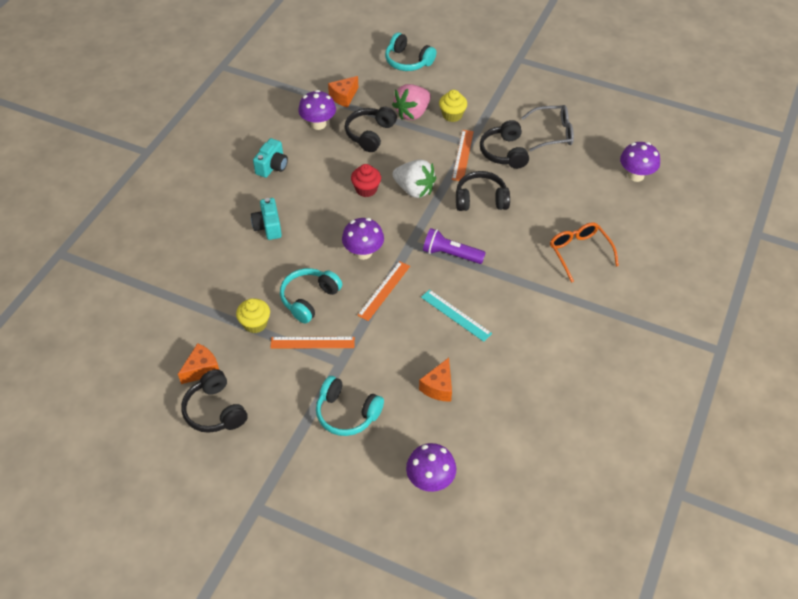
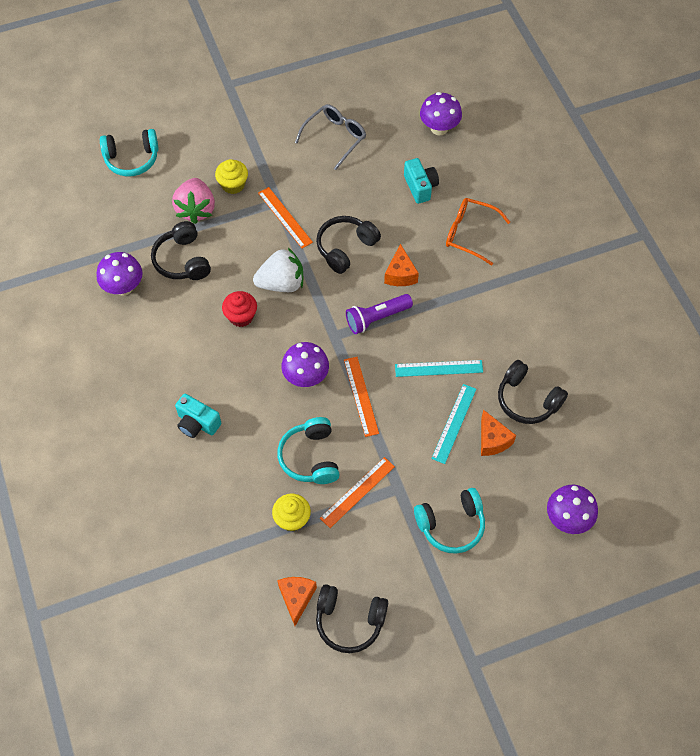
camera: 45 degrees left, 10 degrees up
(272, 166) = (131, 363): turquoise camera -> turquoise camera (420, 187)
(344, 97) = (115, 241): orange cheese -> orange cheese (400, 274)
(425, 355) = (454, 423): none -> turquoise ruler
(504, 152) = (316, 187): black headphones -> black headphones (527, 400)

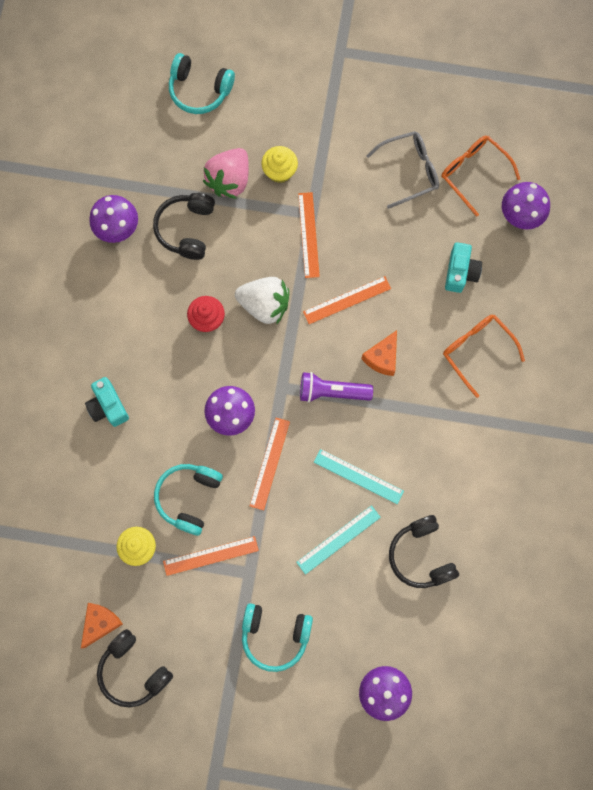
camera: 30 degrees right, 15 degrees up
(345, 248) = (347, 300): black headphones -> orange ruler
(385, 117) = (474, 173): none -> orange glasses
(492, 440) = (363, 576): orange cheese -> none

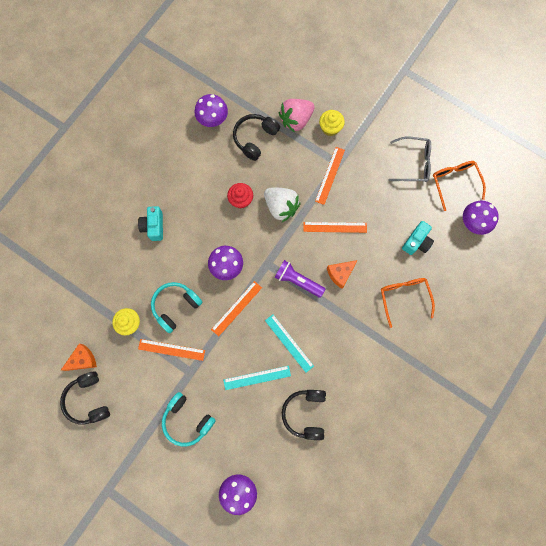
camera: 25 degrees right, 0 degrees up
(199, 90) = (304, 57): turquoise headphones -> none

